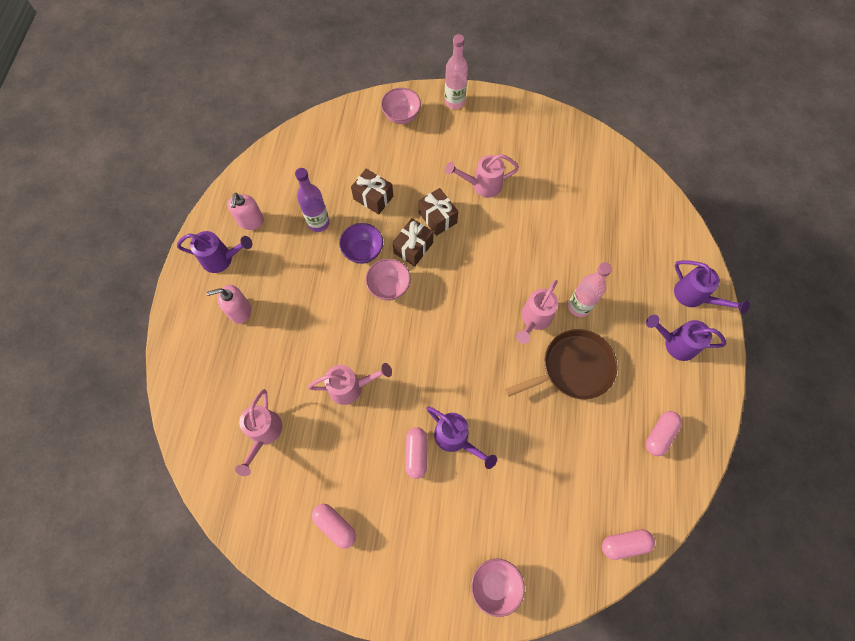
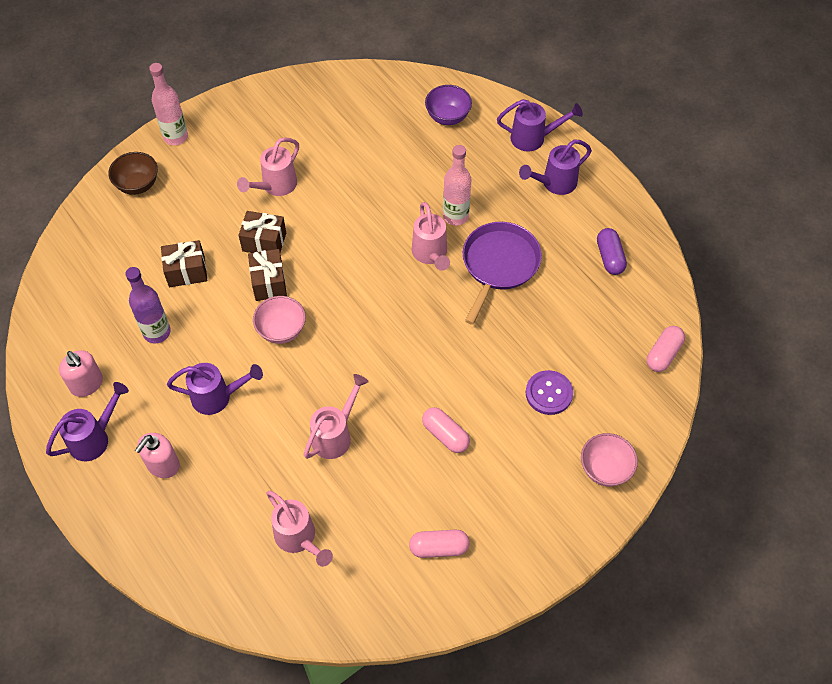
camera: 45 degrees left, 10 degrees down
(363, 251) = (226, 322): purple bowl -> purple bowl (447, 117)
(401, 116) = (138, 185): pink bowl -> brown bowl
(455, 439) = (464, 395): purple watering can -> purple watering can (217, 397)
(512, 492) = (549, 393): none -> purple button
(573, 368) = (499, 264): brown pan -> purple pan
(659, 434) = (609, 257): pink capsule -> purple capsule

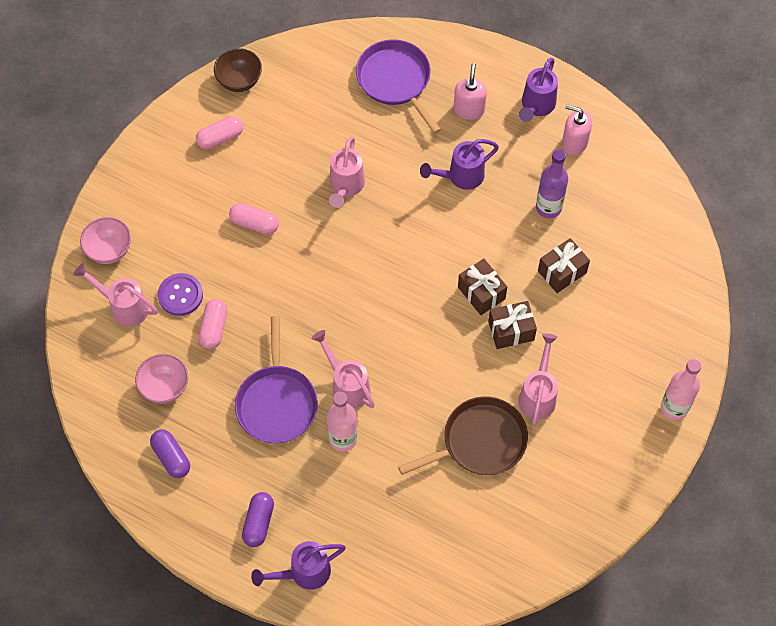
camera: 155 degrees right, 5 degrees up
(138, 185) = (670, 338): brown bowl -> brown bowl (239, 81)
(216, 533) = (395, 80): none -> purple pan
(281, 330) = (442, 254): pink bowl -> pink bowl (165, 387)
(299, 538) = (331, 102): pink watering can -> pink watering can (124, 307)
(344, 172) = (480, 441): none -> brown pan
(447, 117) = (409, 560): purple bowl -> none
(554, 183) = (258, 523): purple watering can -> purple capsule
(663, 354) = (88, 375): pink capsule -> pink capsule (214, 328)

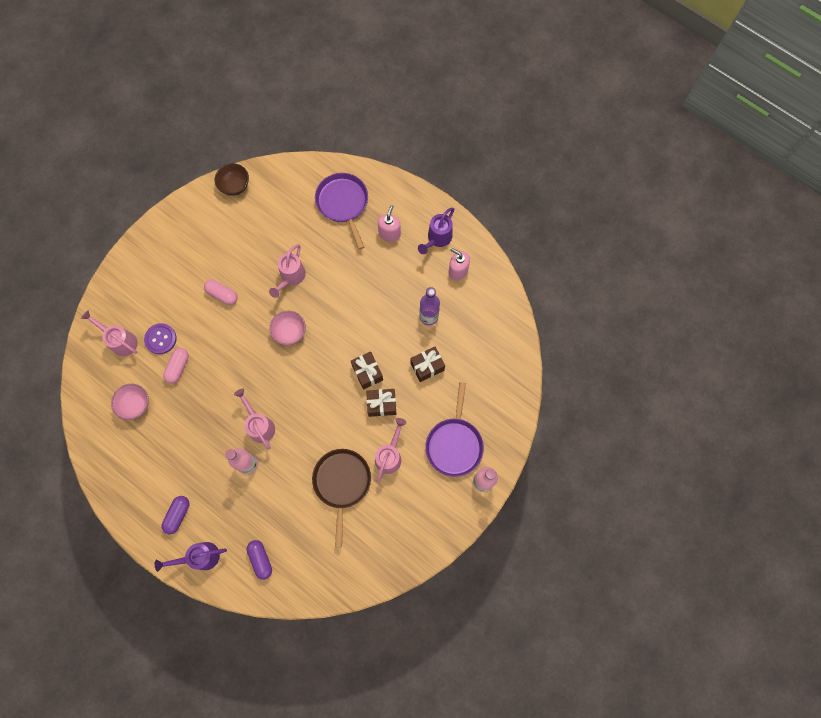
camera: 10 degrees right, 10 degrees up
(109, 250) = (119, 297): pink bowl -> pink bowl (290, 332)
(171, 457) = (129, 457): purple capsule -> purple capsule (261, 559)
(220, 138) = (213, 227): pink capsule -> none
(277, 403) = (209, 430): purple pan -> purple pan (454, 444)
(461, 176) = (372, 283): purple watering can -> none
(480, 441) = (342, 483): brown pan -> brown pan turned 75 degrees counterclockwise

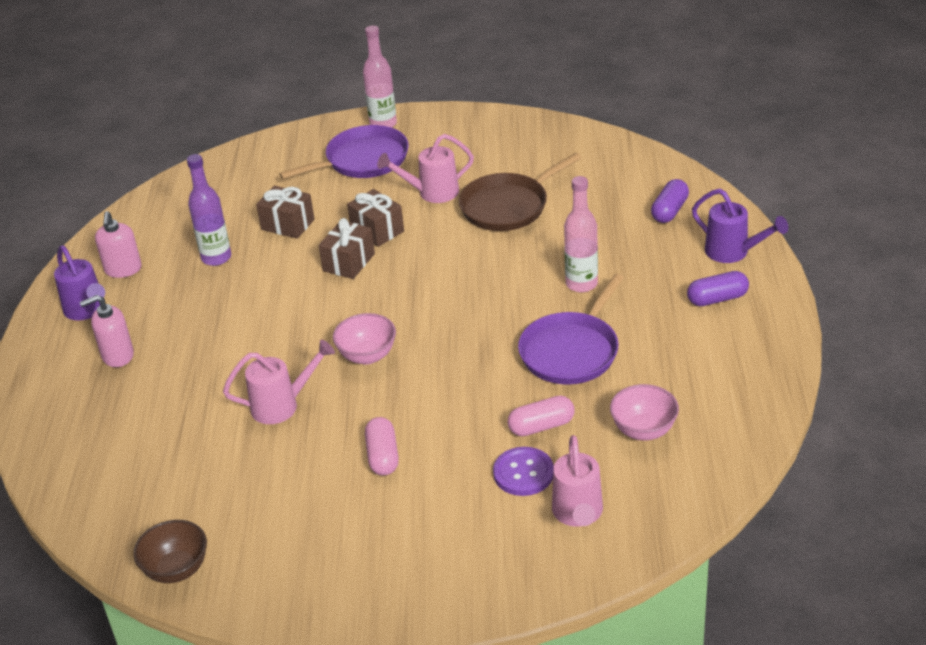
camera: 125 degrees left, 35 degrees down
(260, 425) = (523, 304): pink watering can -> none
(343, 203) = (104, 428): purple pan -> purple pan (571, 351)
(437, 239) = (87, 310): purple watering can -> purple watering can turned 60 degrees clockwise

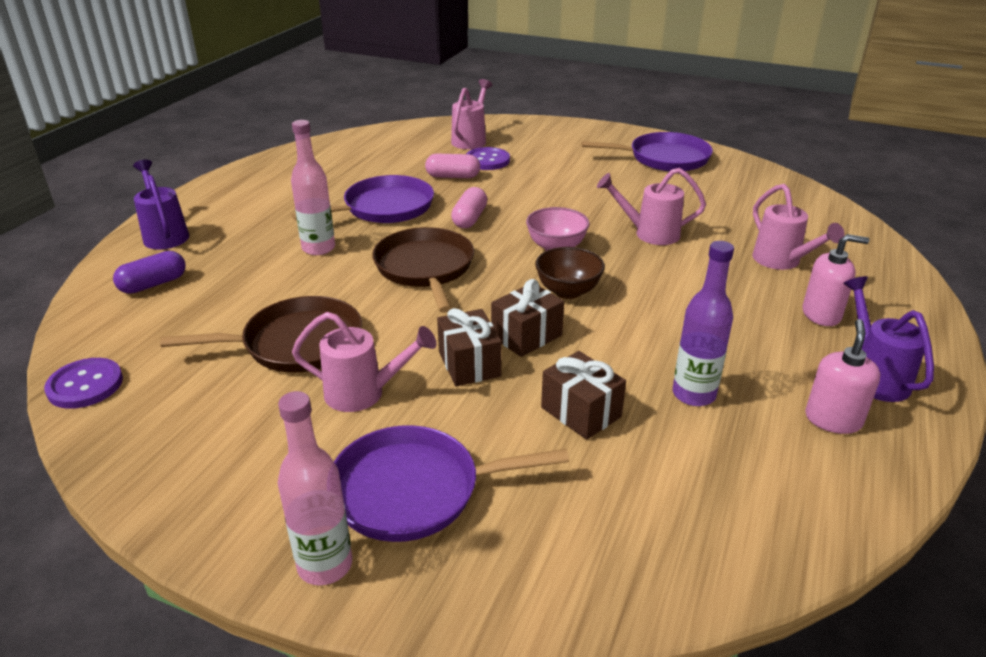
camera: 160 degrees left, 5 degrees down
(147, 409) = (781, 261): none -> pink watering can
(176, 569) = (751, 171): brown bowl -> brown bowl (568, 291)
(296, 562) = (664, 158): none -> purple pan
(383, 456) = (579, 188): pink capsule -> pink capsule (469, 219)
(470, 294) = (425, 268): none -> brown pan
(608, 144) = (85, 385): none -> purple button
(643, 430) = (388, 160): pink bowl -> none
(717, 299) = (232, 209): purple capsule -> none

